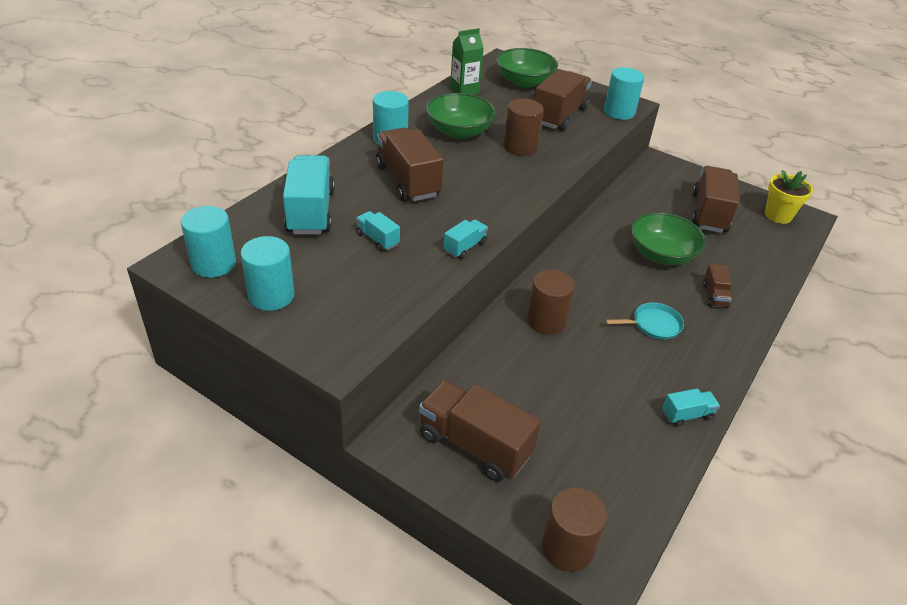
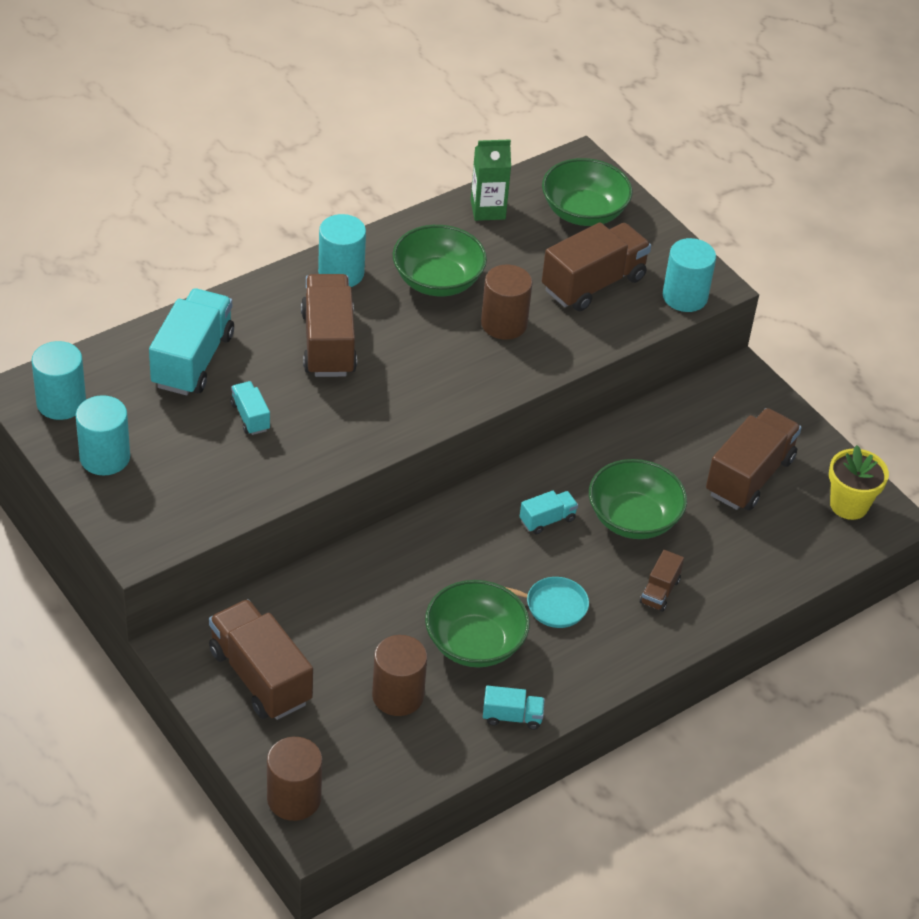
camera: 20 degrees right, 5 degrees up
(465, 247) = (344, 453): turquoise truck -> turquoise truck (547, 520)
(546, 321) = (425, 564): brown cylinder -> brown cylinder (398, 695)
(620, 367) = (475, 643): none -> green bowl

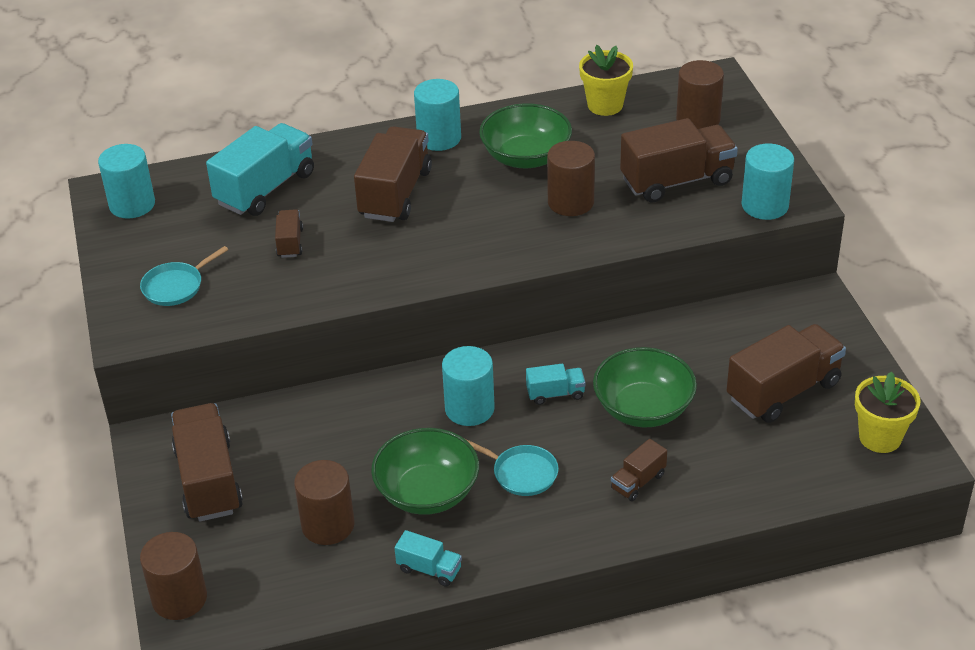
camera: 25 degrees right, 5 degrees down
(105, 457) = (142, 255): turquoise cylinder -> turquoise cylinder (469, 409)
(159, 486) = (175, 286): none -> turquoise pan
(250, 417) = (290, 243): turquoise truck -> brown truck
(487, 210) = (605, 105): green carton -> yellow flower pot
(583, 212) = (698, 119): green bowl -> brown cylinder

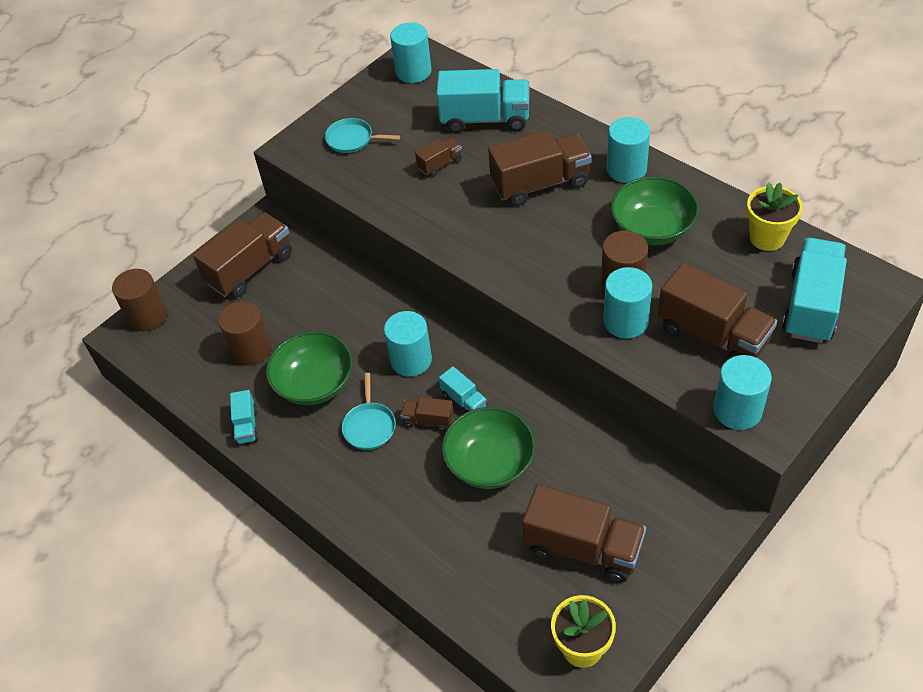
camera: 60 degrees right, 10 degrees up
(614, 219) = (625, 321): none -> turquoise cylinder
(638, 481) = (410, 501): brown truck -> brown truck (428, 420)
(698, 119) = (811, 305): brown cylinder -> turquoise truck

